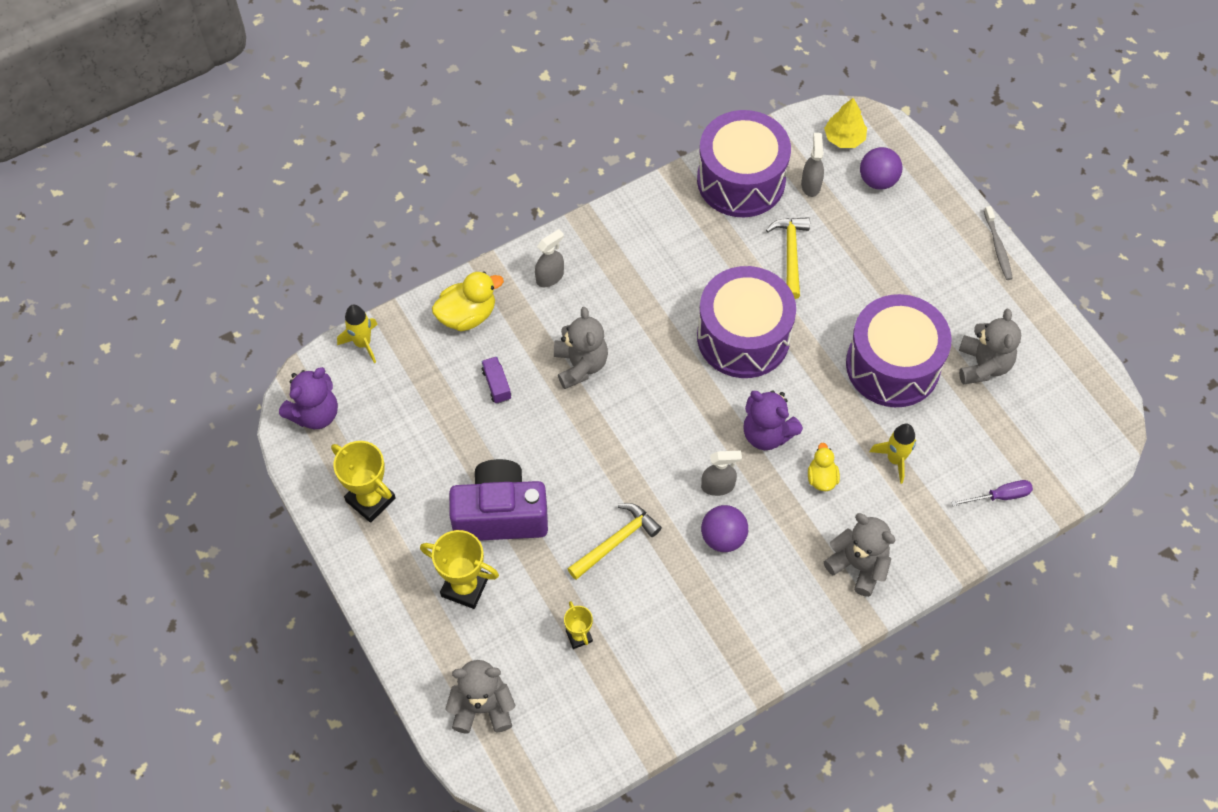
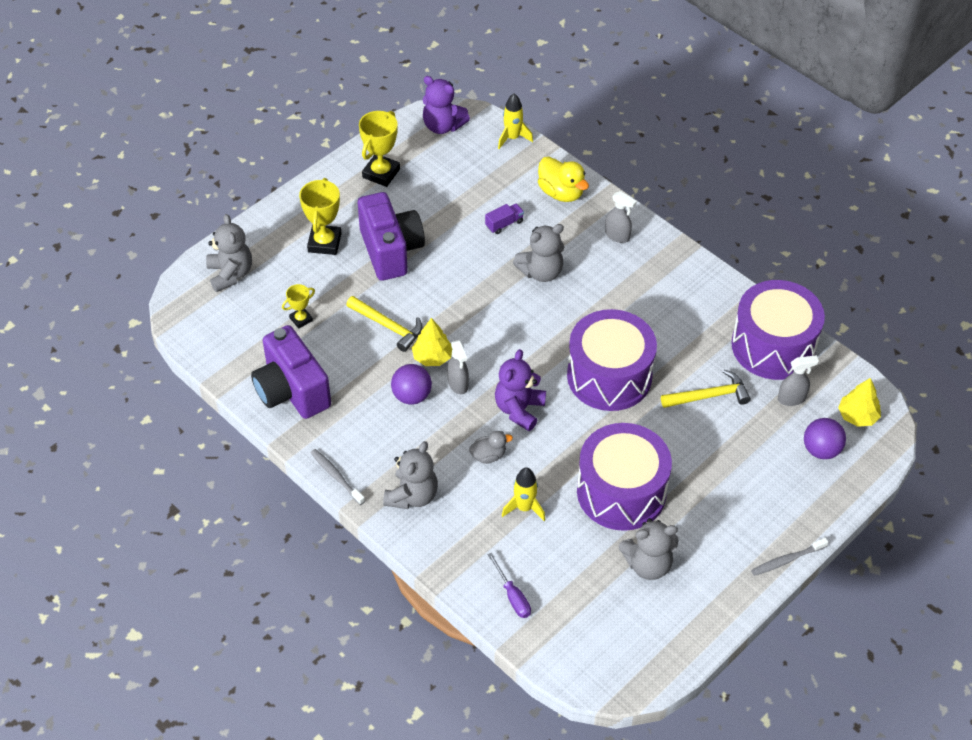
camera: 75 degrees right, 10 degrees down
(673, 504) = (432, 357): none -> yellow tree
(685, 666) = (292, 391): none -> purple camera
(817, 639) = (336, 476): none -> grey toothbrush
(821, 478) = (488, 455): yellow duck -> grey duck

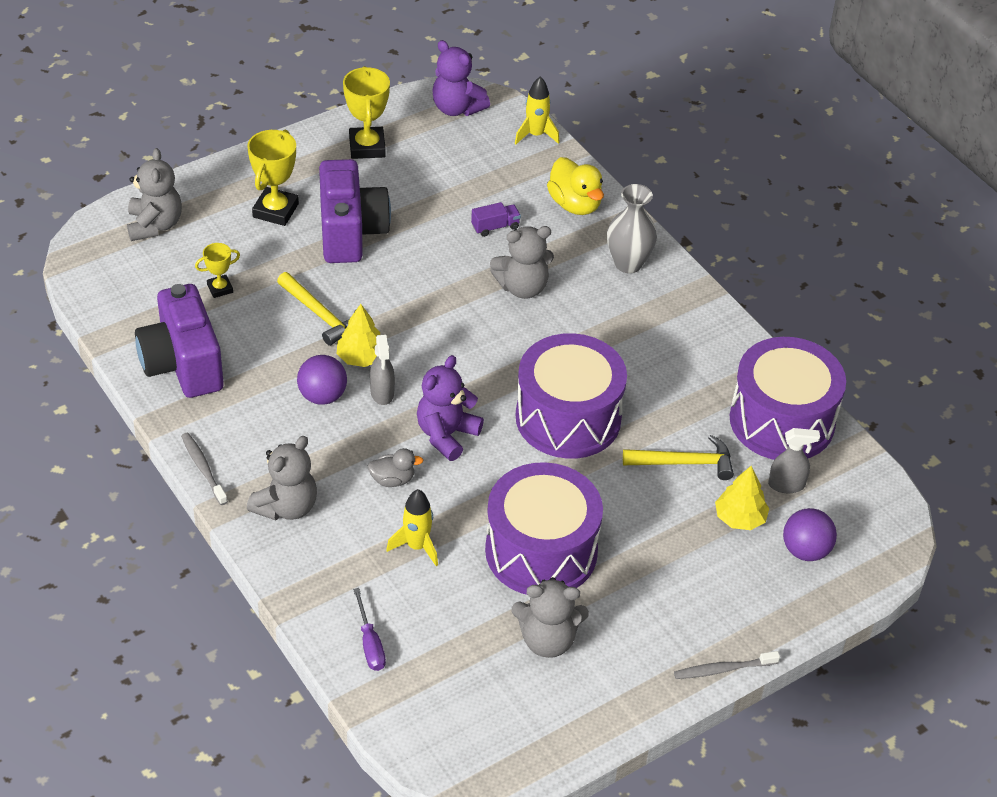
camera: 10 degrees right, 5 degrees down
(381, 173) = (367, 147): yellow trophy -> yellow trophy turned 45 degrees counterclockwise
(617, 236) = (628, 263): grey spray bottle -> grey vase
(857, 416) = (863, 520): yellow tree -> yellow tree (740, 518)

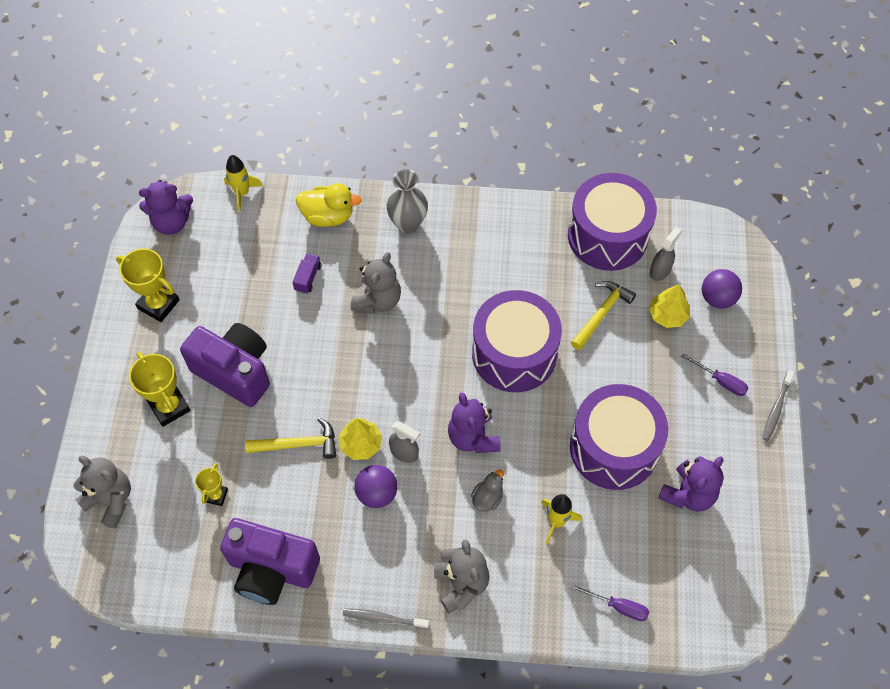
camera: 50 degrees left, 15 degrees up
(547, 640) = (688, 494): grey teddy bear -> purple teddy bear
(707, 603) = (720, 381): none -> purple screwdriver

